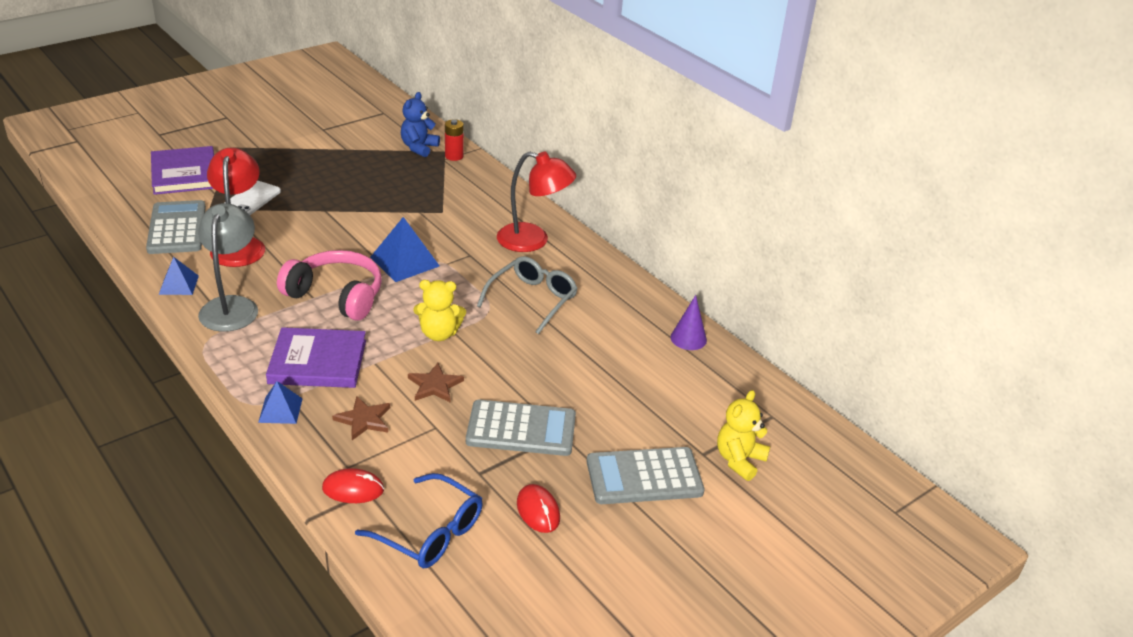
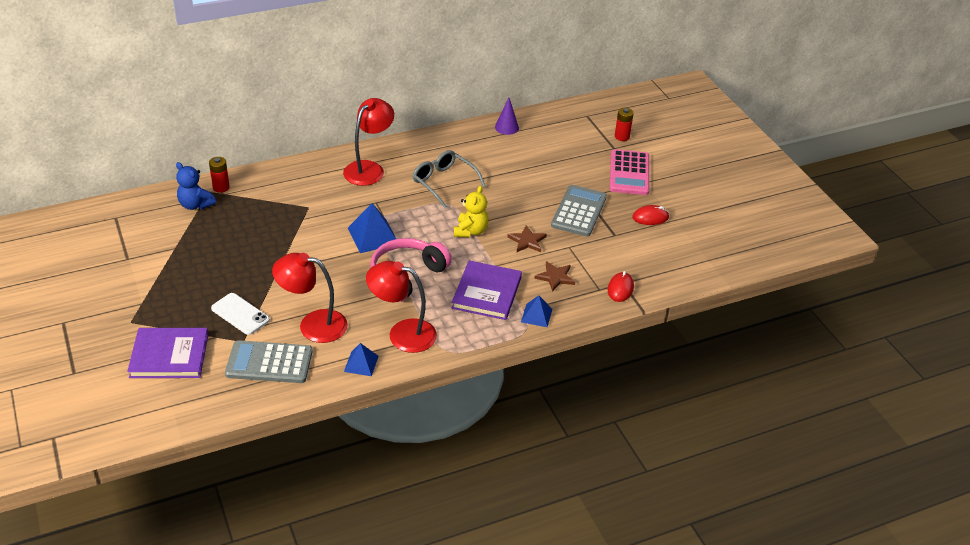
camera: 75 degrees left, 5 degrees up
(232, 306) = (402, 333): grey lamp -> red lamp
(430, 532) = (662, 261): blue glasses -> none
(644, 477) = (629, 173): grey calculator -> pink calculator
(739, 460) = (622, 136): yellow teddy bear -> red battery

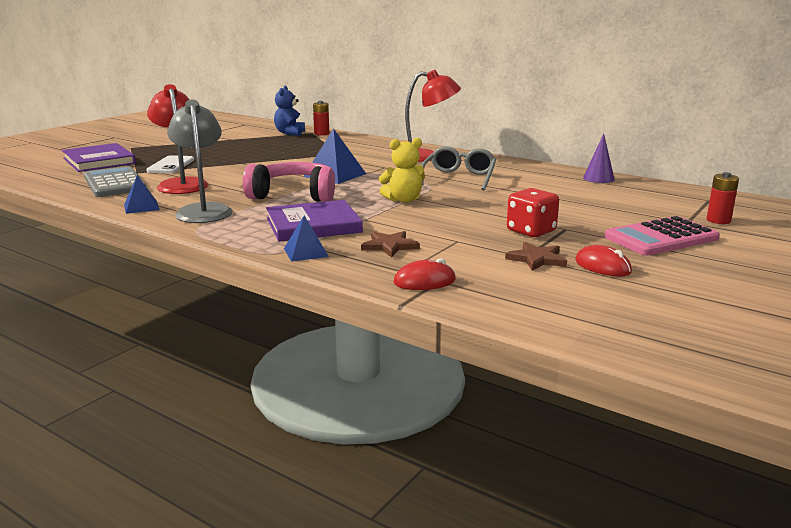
camera: 60 degrees right, 20 degrees down
(402, 333) = (203, 210): red lamp -> grey lamp
(527, 241) = (431, 222): brown star -> brown star (537, 259)
(579, 211) = (531, 231): grey calculator -> red dice

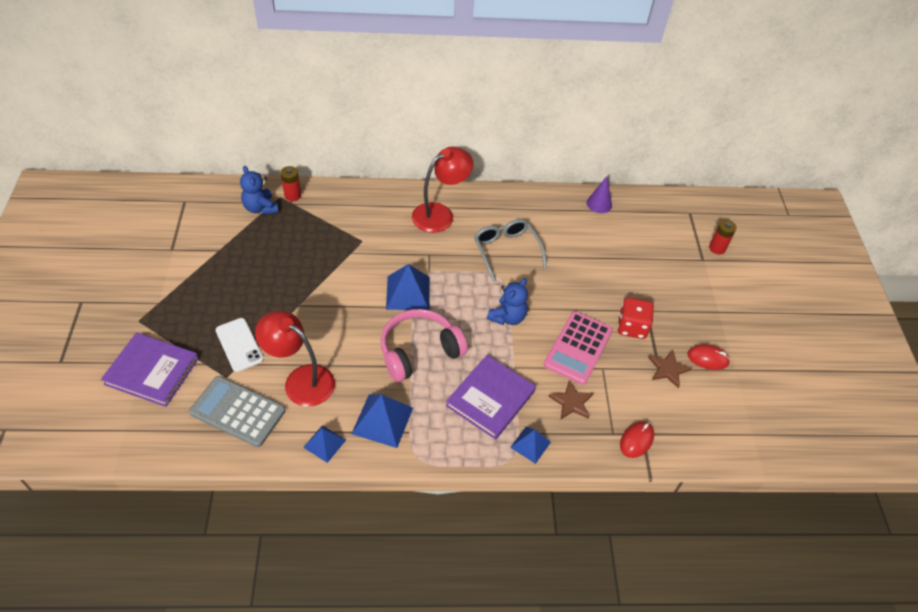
camera: 40 degrees left, 30 degrees up
(203, 210) = (382, 420): grey lamp -> blue pyramid
(403, 200) = (507, 317): yellow teddy bear -> blue teddy bear
(661, 238) = (707, 295): pink calculator -> pink calculator (578, 348)

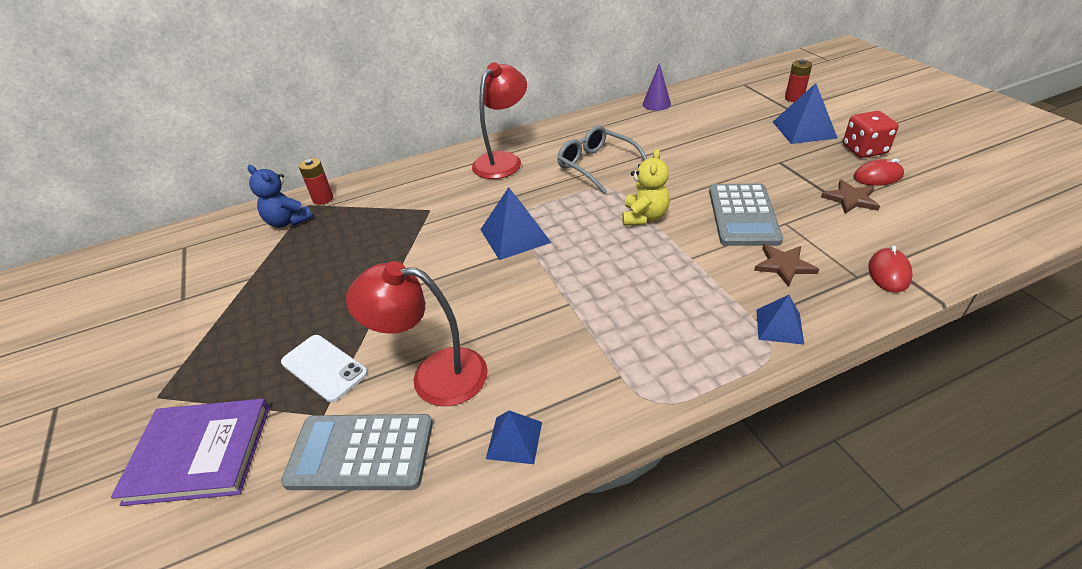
camera: 15 degrees left, 10 degrees down
(382, 420) = (576, 377): blue pyramid -> blue pyramid (804, 130)
(419, 351) = (569, 285): pink headphones -> none
(490, 398) = (691, 298): purple book -> none
(507, 317) = (644, 217): blue teddy bear -> yellow teddy bear
(578, 348) = (743, 215): pink calculator -> grey calculator
(632, 327) = (779, 179): red dice -> red dice (864, 150)

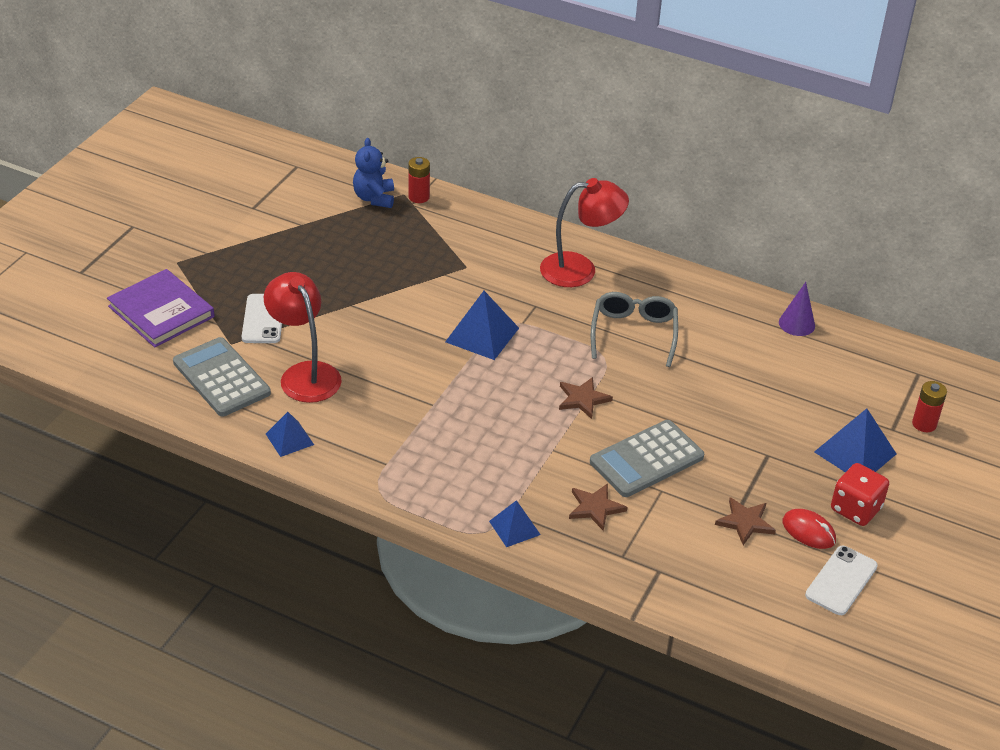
camera: 45 degrees right, 0 degrees up
(644, 217) = (583, 399): yellow teddy bear -> brown star
(889, 273) = (646, 574): red mouse -> none
(943, 183) = (841, 581): none -> white phone

